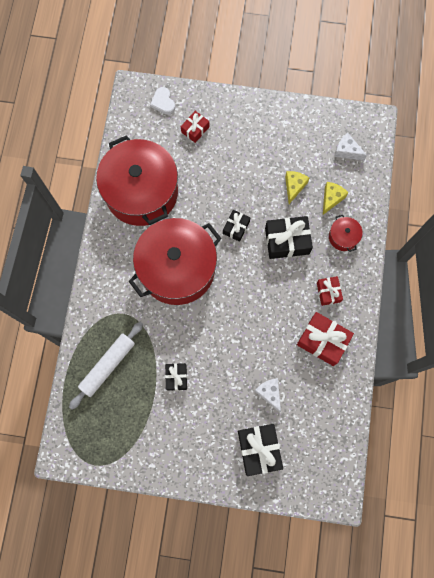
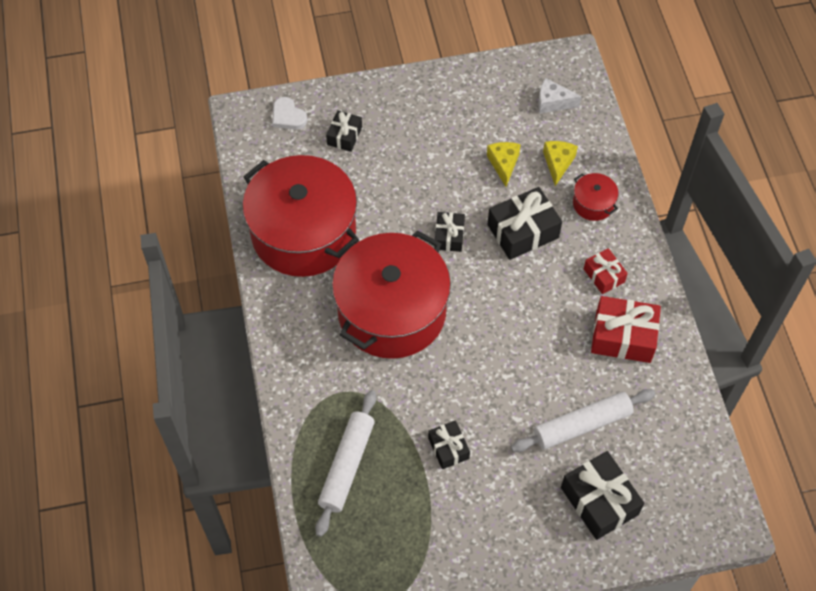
camera: 20 degrees left, 15 degrees down
(195, 129) = (344, 136): red gift -> black gift
(269, 393) = (582, 425): white cheese -> white rolling pin

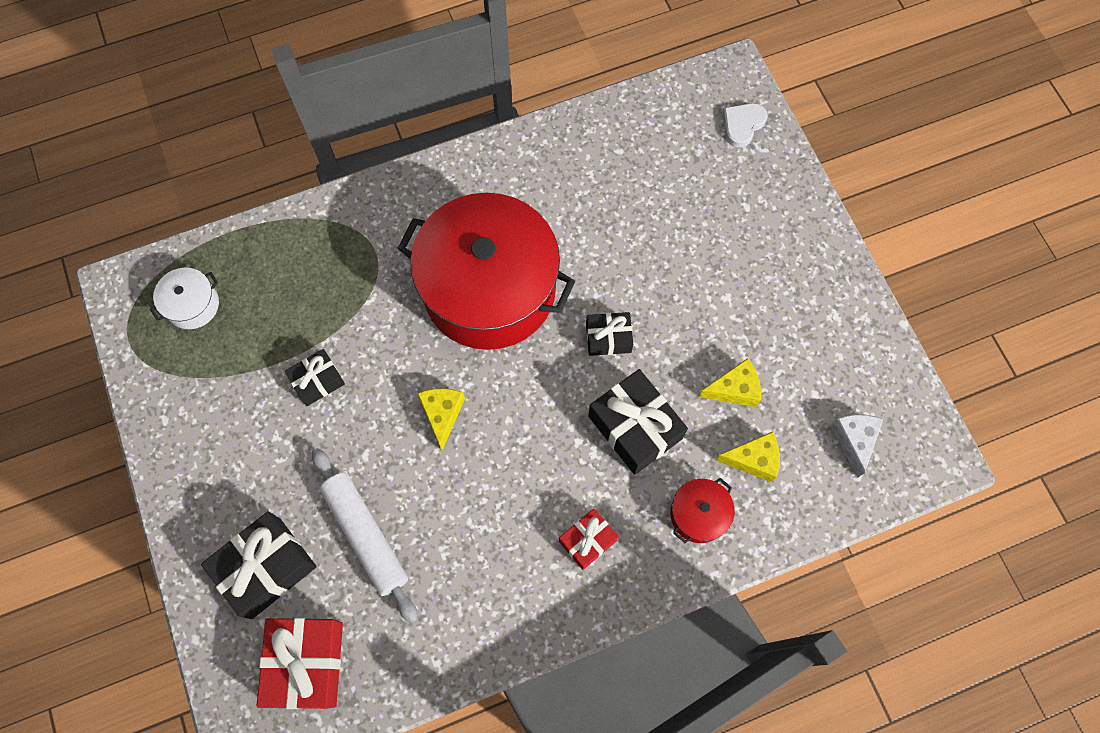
camera: 80 degrees right, 10 degrees up
(304, 233) = (579, 174): red pot -> none
(344, 136) = (729, 192): black gift -> none
(347, 466) = (285, 275): white rolling pin -> none
(359, 545) = (192, 305): none -> white pot
(492, 359) = (442, 414): none -> yellow cheese
(623, 336) = (499, 575): red gift -> red gift (306, 663)

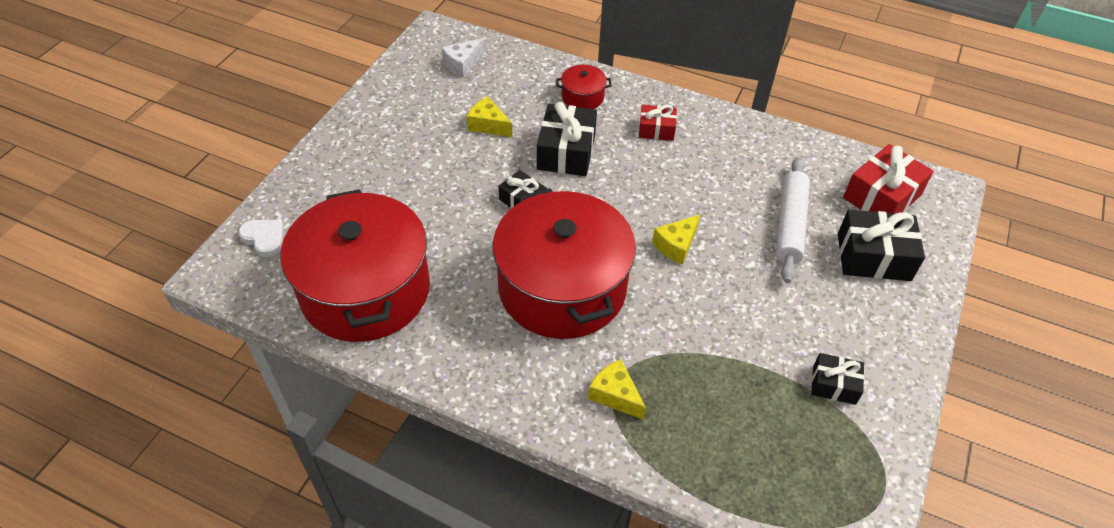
camera: 135 degrees left, 20 degrees down
(192, 305) = (805, 472): white pot -> none
(317, 381) = (745, 332): black gift -> black gift (834, 384)
(621, 157) = (365, 290): none -> red pot
(742, 125) = (264, 238): white heart -> white heart turned 135 degrees counterclockwise
(753, 459) = (523, 94): yellow cheese -> yellow cheese (615, 395)

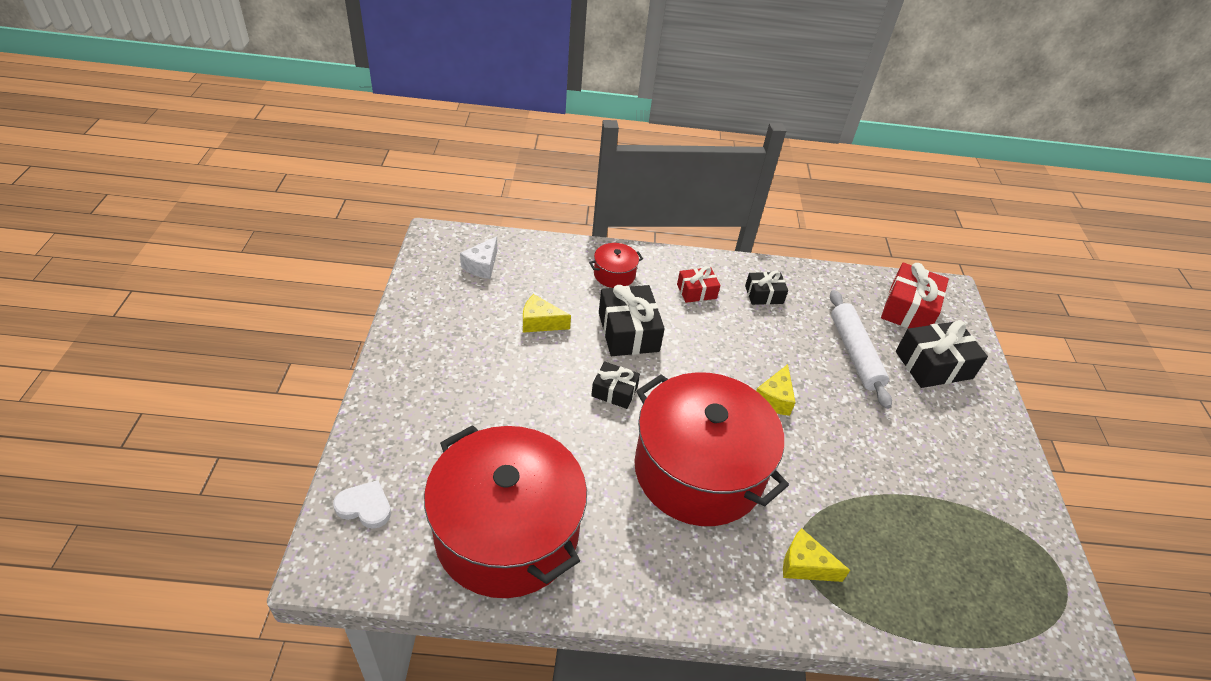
camera: 25 degrees left, 5 degrees down
(834, 384) = (971, 492): black gift -> black gift (764, 295)

